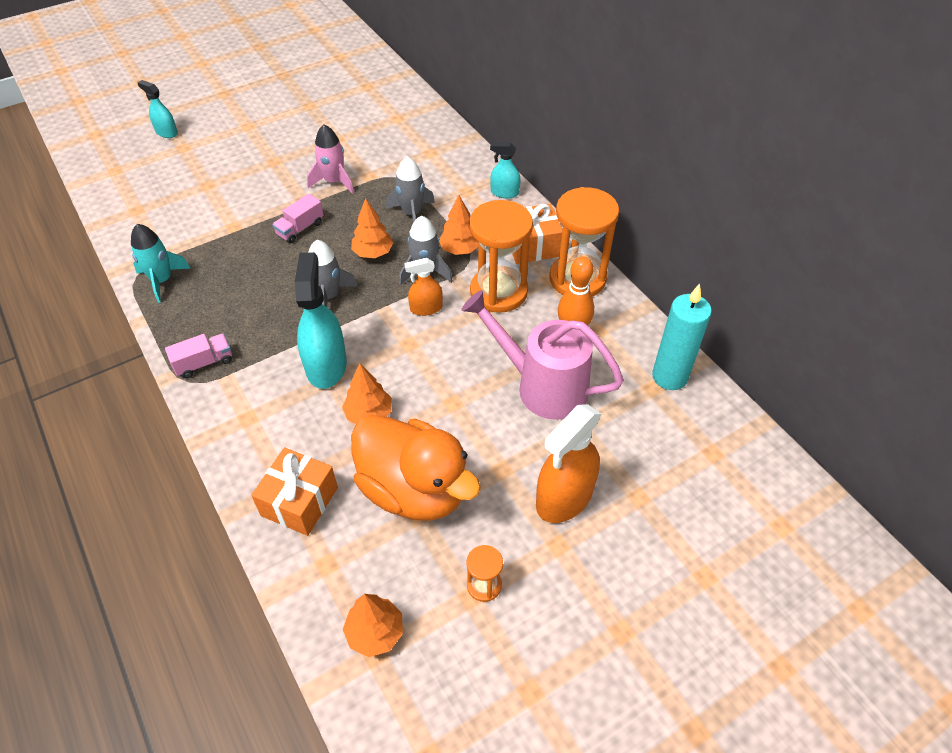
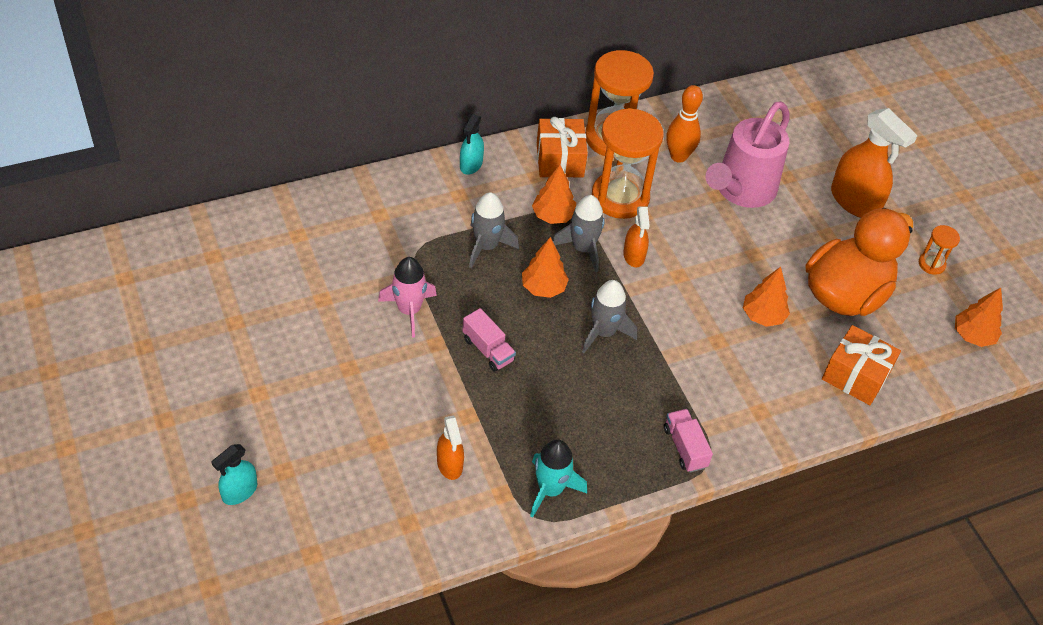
camera: 85 degrees left, 0 degrees up
(187, 223) = (450, 464): none -> orange spray bottle
(326, 365) = (700, 343): turquoise spray bottle -> none
(669, 376) = (738, 109): turquoise candle -> none

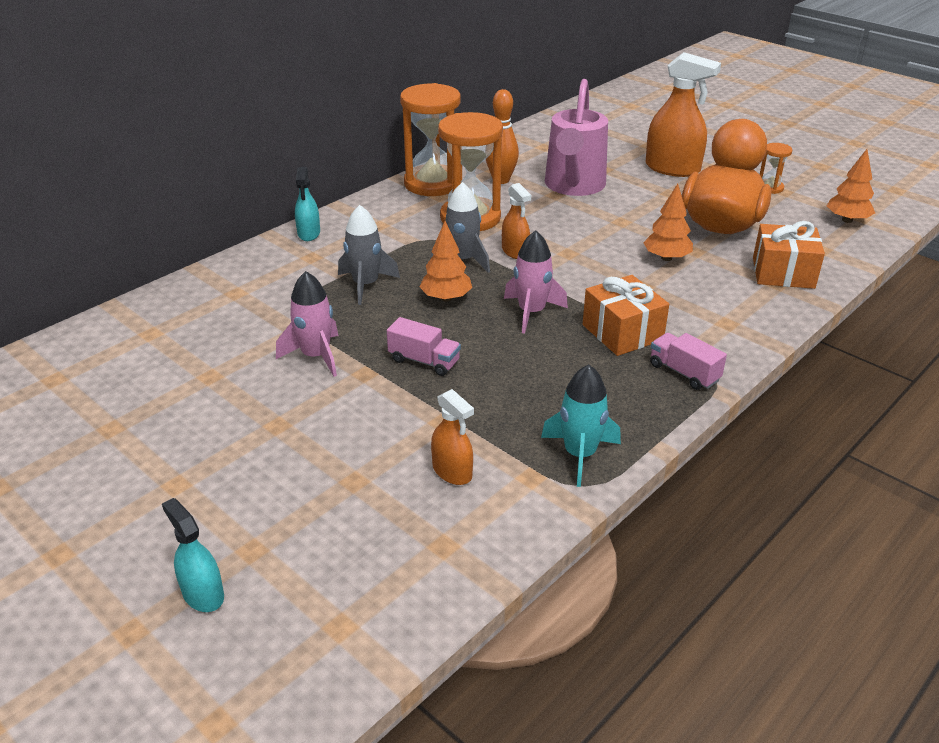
camera: 20 degrees left, 15 degrees down
(239, 491) = (203, 594): turquoise spray bottle -> turquoise spray bottle turned 120 degrees clockwise
(553, 216) = (416, 246): orange tree -> none
(559, 160) = (394, 209): orange gift -> orange gift (622, 332)
(604, 332) = (532, 312): grey rocket -> pink rocket

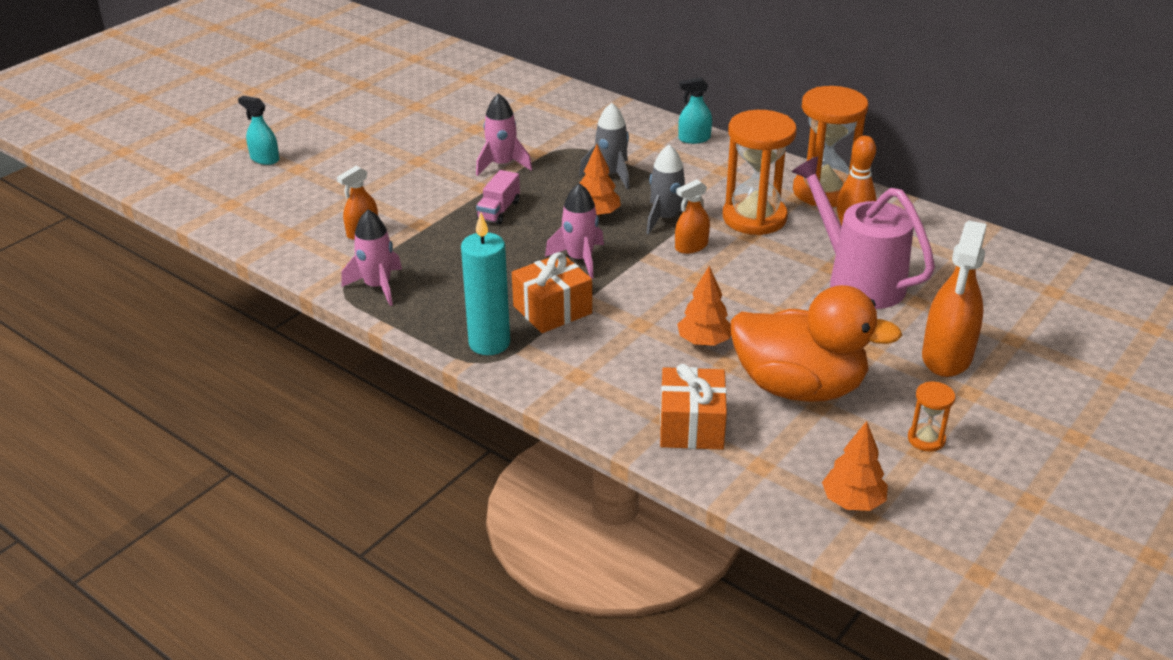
camera: 85 degrees right, 0 degrees up
(203, 594) = (264, 159): turquoise spray bottle -> turquoise spray bottle turned 105 degrees counterclockwise
(573, 186) = (857, 280): pink watering can -> pink watering can turned 45 degrees clockwise
(579, 454) = (378, 286): turquoise rocket -> pink rocket
(684, 373) = (489, 343): pink truck -> turquoise candle

